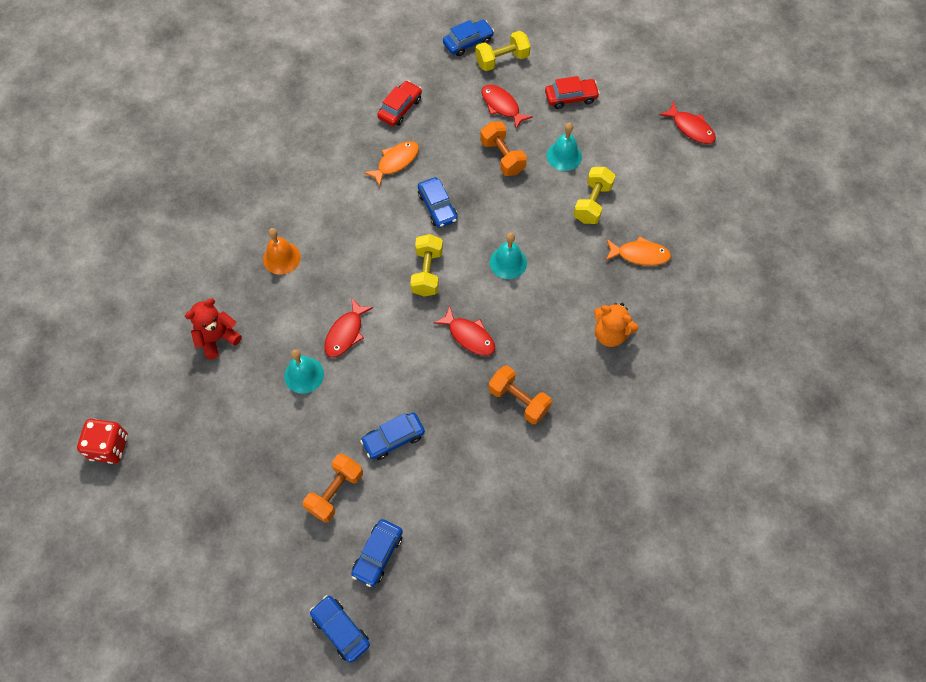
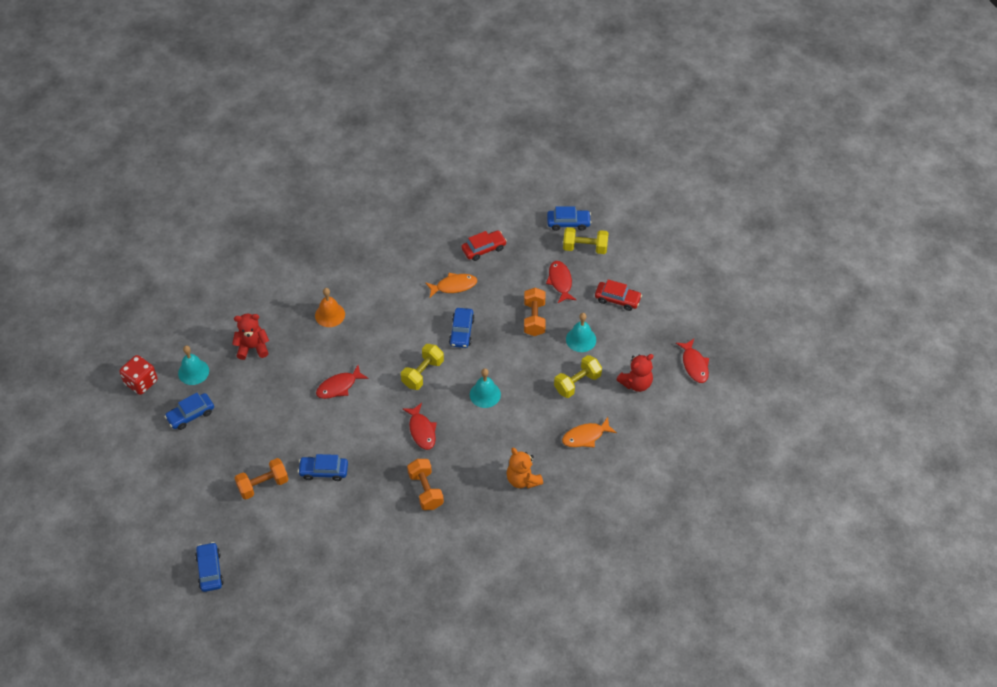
camera: 30 degrees right, 10 degrees down
(304, 375) = (293, 400): turquoise bell -> turquoise bell (193, 372)
(378, 554) = (264, 538): blue car -> blue car (190, 415)
(640, 255) = (585, 436): orange fish -> orange fish turned 120 degrees clockwise
(649, 174) = (636, 383): none -> red teddy bear

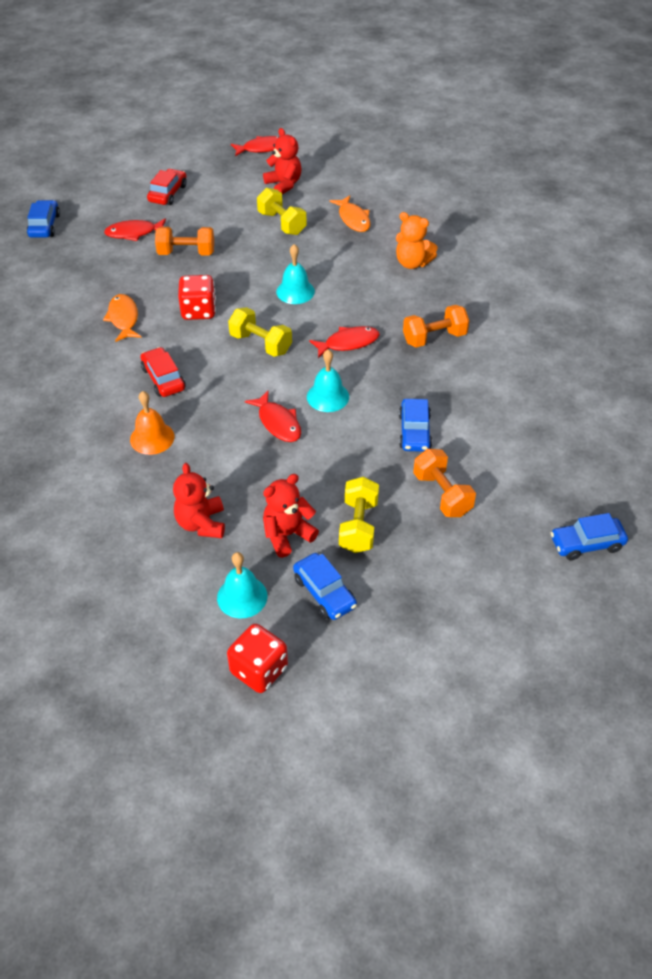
camera: 90 degrees left, 5 degrees down
(238, 394) = (287, 535): none -> red teddy bear
(461, 332) = (198, 311): blue car -> red dice
(484, 249) = (67, 293): red car -> red car (163, 378)
(523, 479) = (412, 263): orange teddy bear -> orange teddy bear turned 60 degrees clockwise
(581, 339) = (221, 220): turquoise bell -> turquoise bell (328, 396)
(585, 247) = (86, 214): yellow dumbbell -> yellow dumbbell (358, 526)

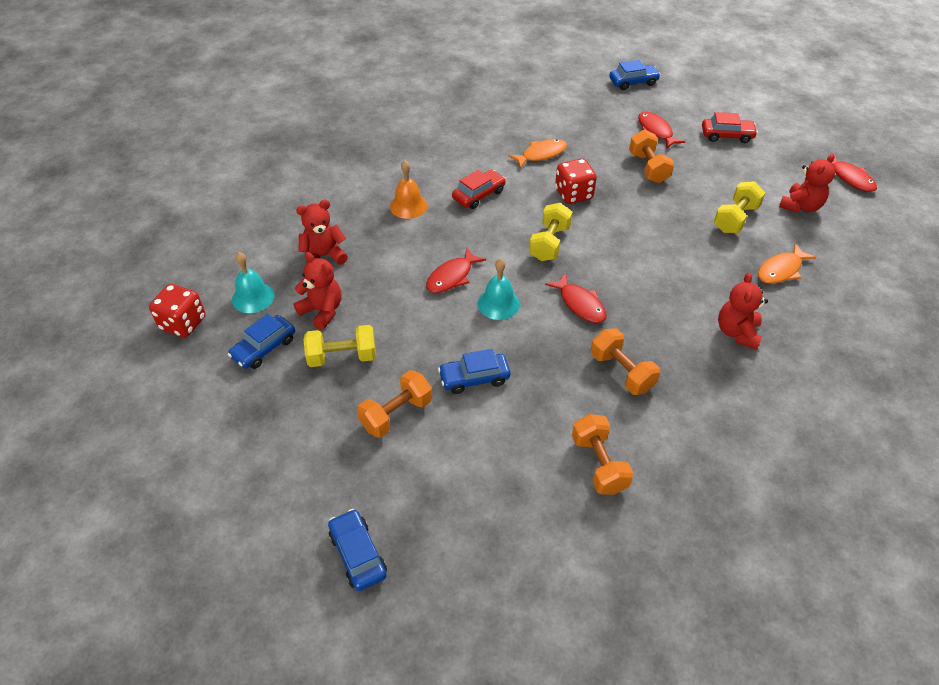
camera: 75 degrees right, 0 degrees up
(295, 291) = (636, 250): turquoise bell -> none
(412, 263) = (737, 332): orange teddy bear -> red teddy bear
(524, 375) = (599, 464): none -> orange dumbbell

